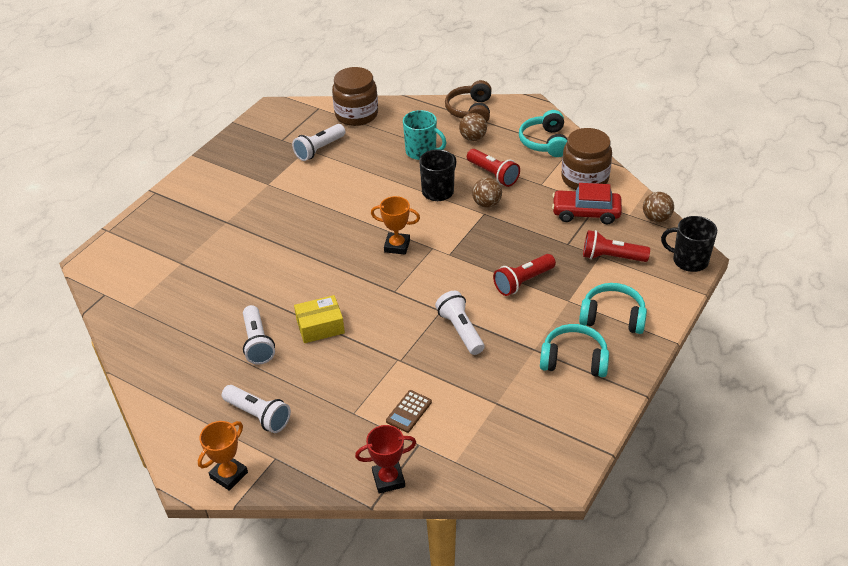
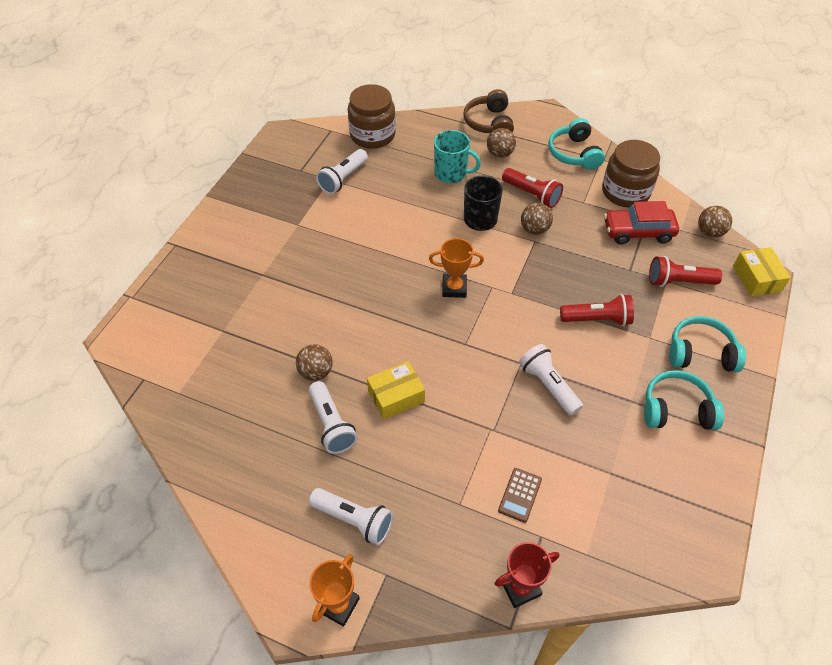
camera: 10 degrees left, 10 degrees up
(254, 302) = (316, 372): none -> brown ball
(523, 282) = (597, 319): red flashlight -> red flashlight turned 135 degrees counterclockwise
(689, 261) = (757, 278): black mug -> yellow box

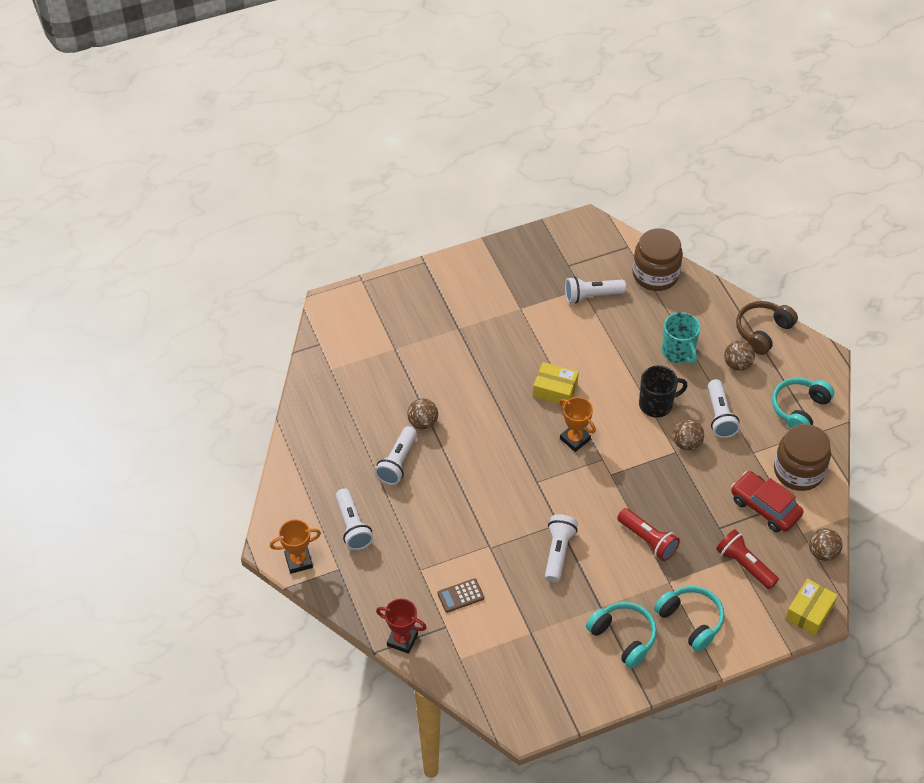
camera: 45 degrees right, 0 degrees up
(396, 396) = (454, 478): yellow box -> yellow box (555, 390)
(532, 195) = (719, 416): red flashlight -> white flashlight

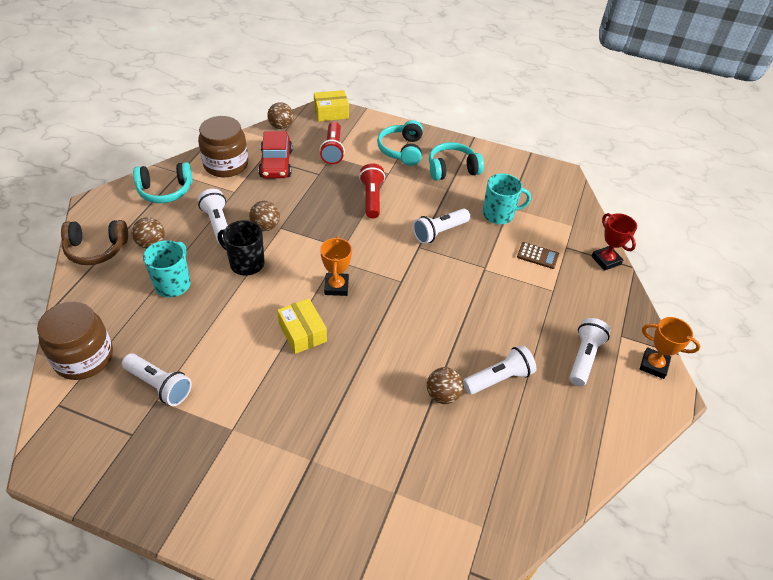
camera: 140 degrees left, 5 degrees down
(531, 615) = (499, 214): none -> turquoise mug
(623, 637) = (452, 169): turquoise headphones -> turquoise headphones turned 75 degrees clockwise
(719, 416) = (218, 224): white flashlight -> white flashlight turned 60 degrees counterclockwise

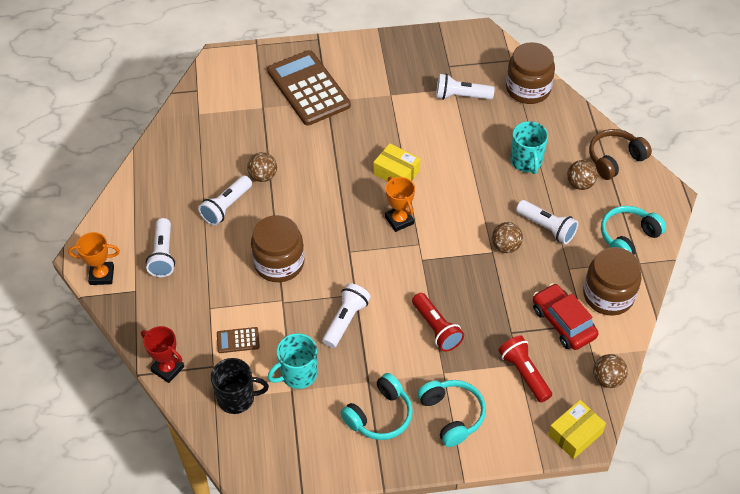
camera: 155 degrees right, 5 degrees up
(246, 263) = (488, 205): black mug -> black mug (237, 398)
(321, 492) = (308, 88): none -> brown calculator
(471, 299) = (279, 263): none -> brown jar

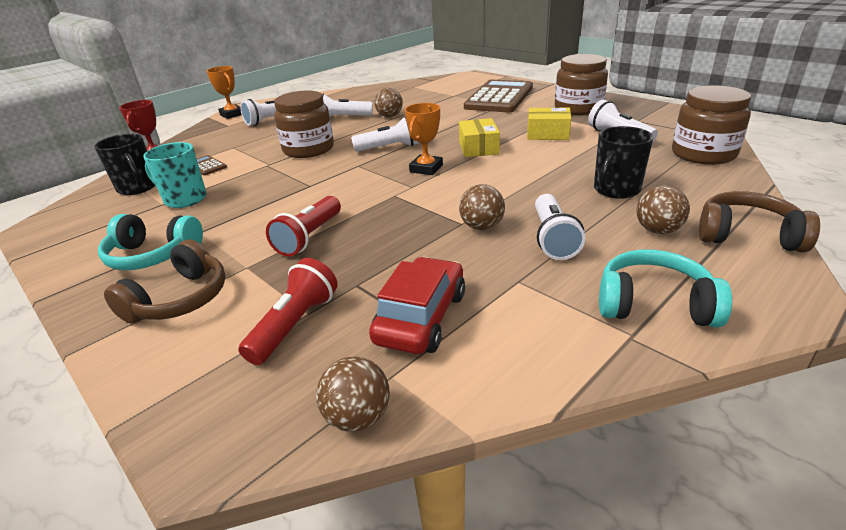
camera: 55 degrees right, 20 degrees down
(345, 320) = (272, 193): white flashlight -> white flashlight (390, 148)
(452, 415) = (180, 299): turquoise headphones -> brown headphones
(526, 162) = (616, 190): turquoise mug -> black mug
(575, 434) = (205, 434): yellow box -> yellow box (547, 134)
(608, 295) = (524, 336): brown jar -> brown jar (578, 108)

